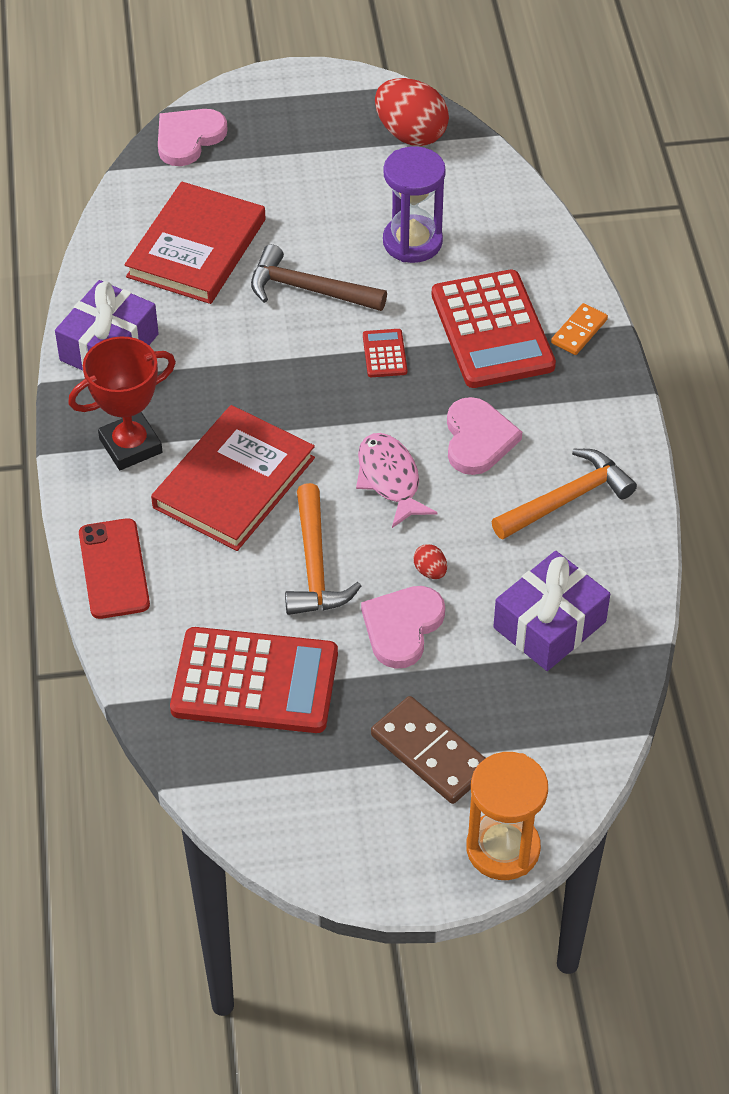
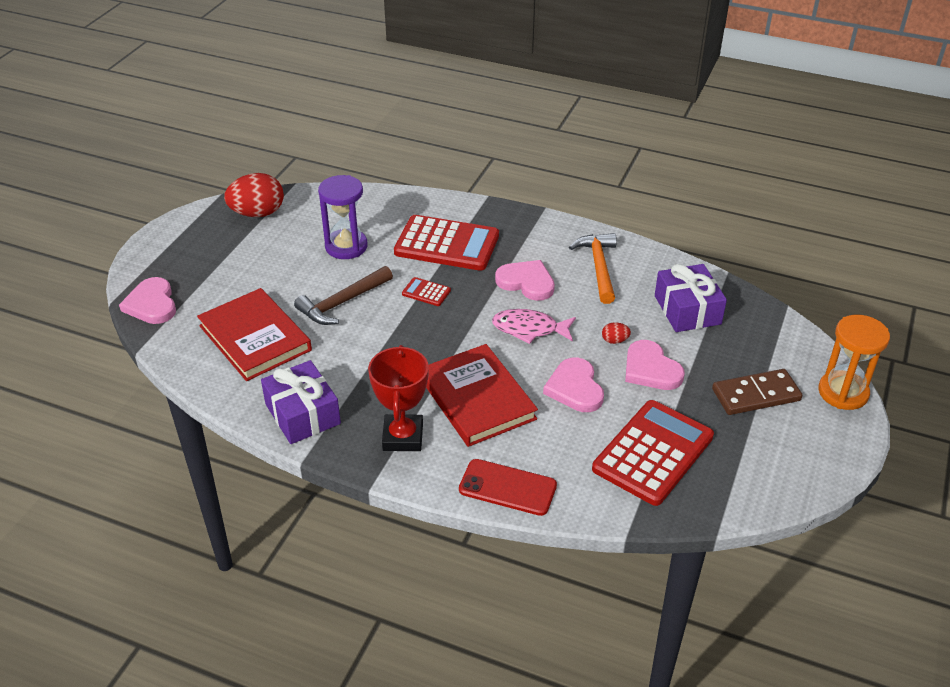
camera: 60 degrees left, 10 degrees down
(315, 565) = (575, 388): orange hammer -> pink heart
(579, 331) = (477, 214): orange domino -> none

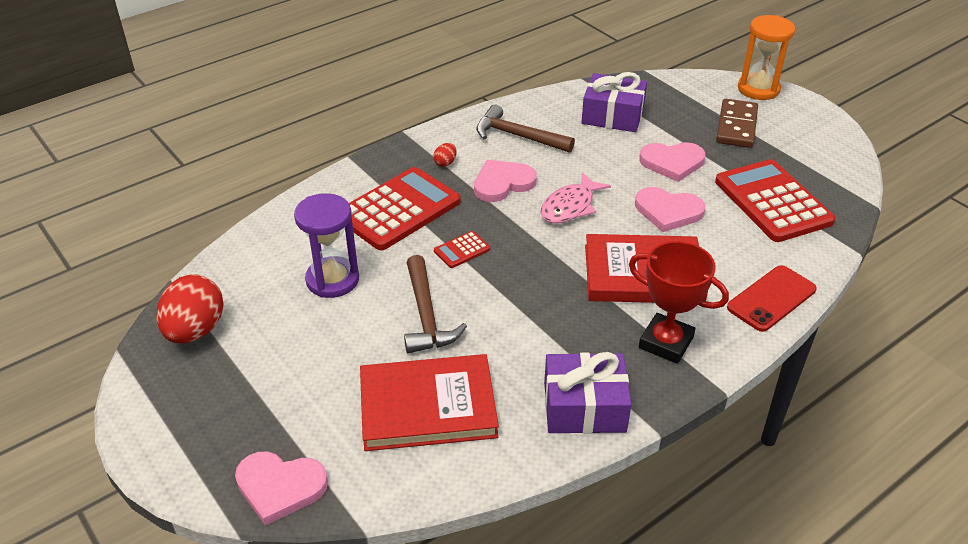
camera: 60 degrees left, 0 degrees up
(598, 267) = (517, 136): orange hammer -> brown hammer
(614, 341) = (622, 166): red egg -> red egg (445, 163)

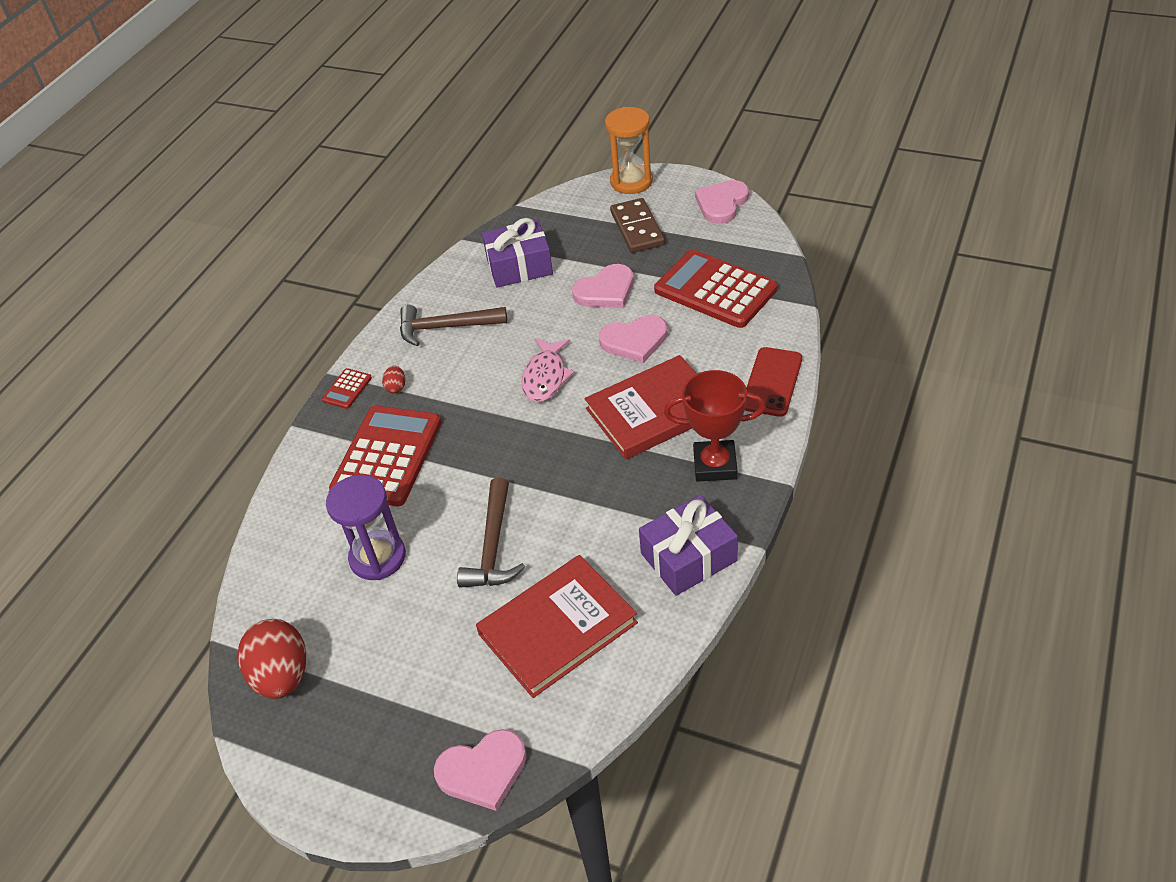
camera: 25 degrees left, 5 degrees up
(426, 316) = (493, 546): brown hammer -> brown hammer turned 45 degrees clockwise
(461, 250) = (478, 467): red calculator -> red calculator (347, 389)
(502, 183) = (466, 382): pink heart -> pink heart (721, 204)

